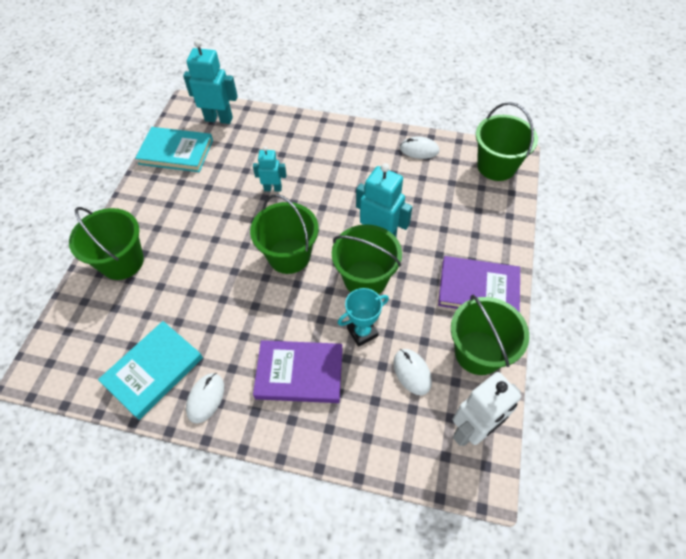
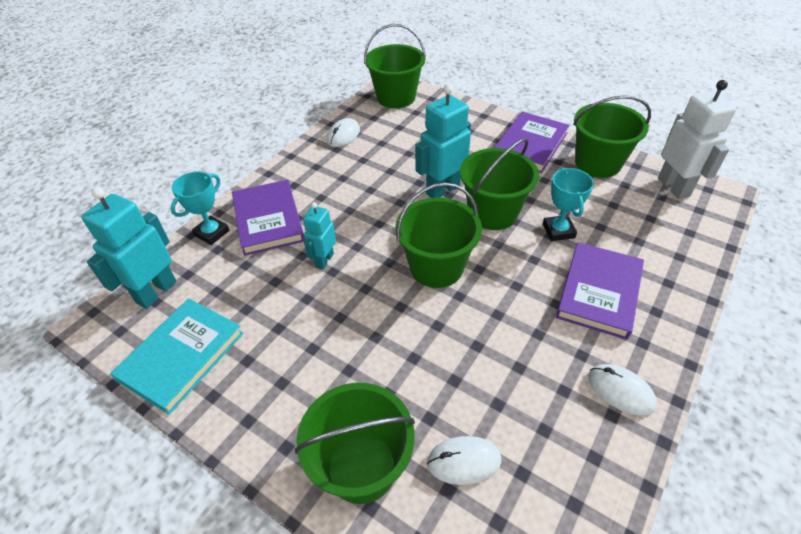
camera: 70 degrees left, 10 degrees down
(153, 370) = (570, 448): turquoise book -> none
(276, 121) = (212, 233): none -> turquoise trophy
(300, 144) = (268, 220): none -> purple book
(412, 372) = (611, 208): white mouse -> white mouse (464, 461)

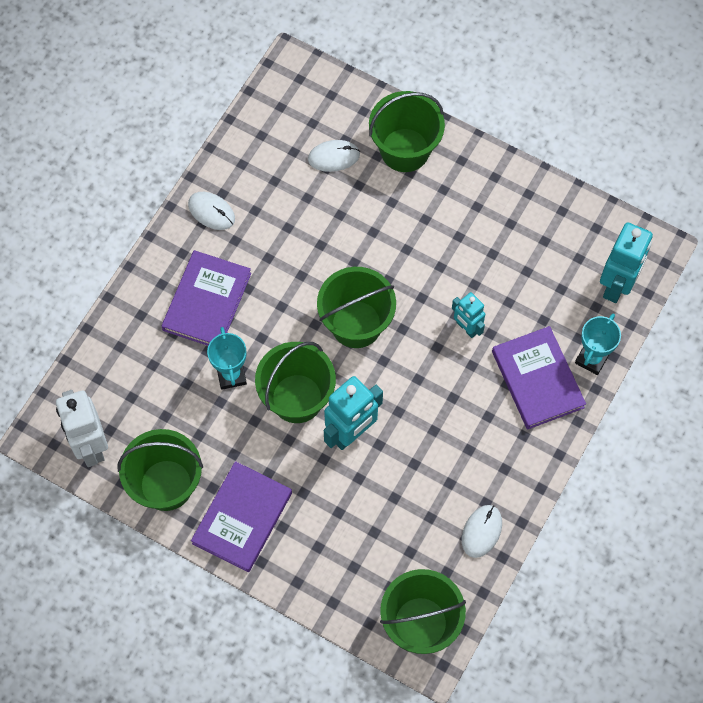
camera: 175 degrees right, 20 degrees up
(182, 356) = (566, 224): turquoise book -> none
(324, 260) = (466, 328): turquoise robot -> turquoise robot turned 120 degrees clockwise

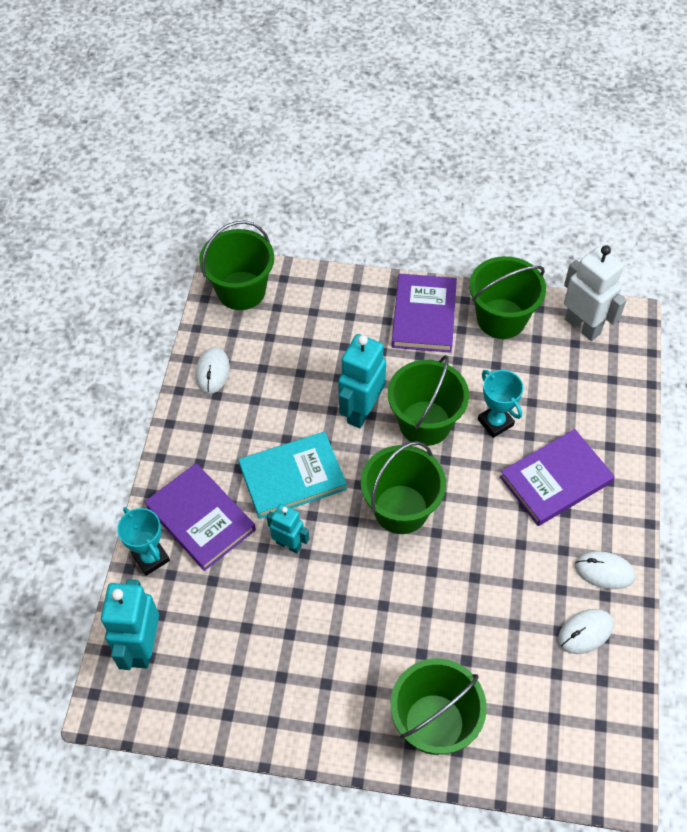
camera: 160 degrees right, 10 degrees down
(207, 302) = (555, 479): purple book -> purple book turned 60 degrees clockwise
(334, 157) = (509, 684): white mouse -> white mouse (585, 632)
(441, 389) = (292, 477): none -> turquoise book
(592, 359) = (151, 558): turquoise trophy -> turquoise trophy turned 45 degrees counterclockwise

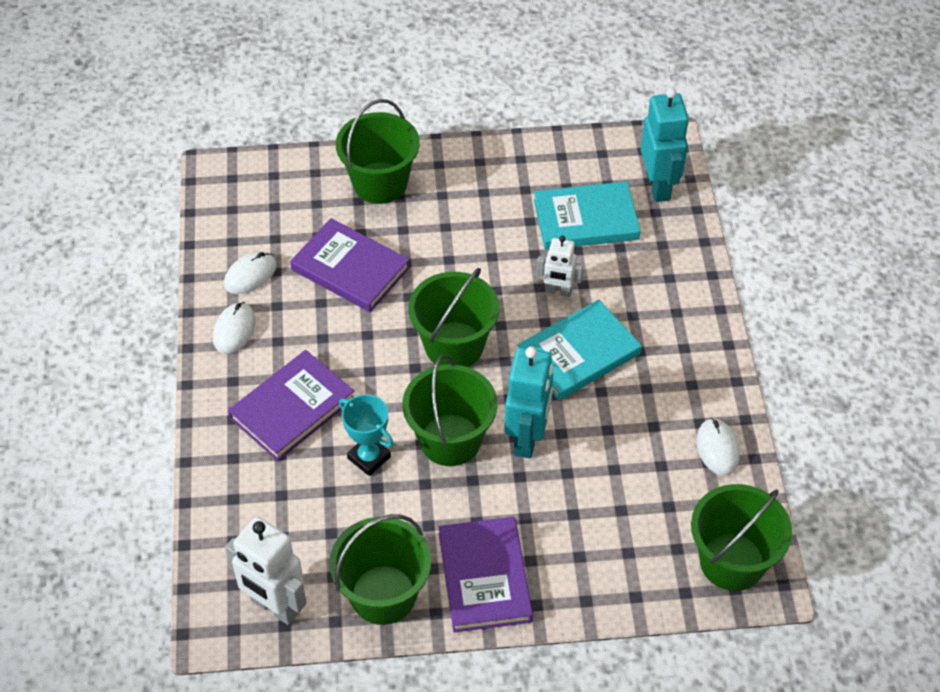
camera: 165 degrees right, 5 degrees down
(151, 558) = (688, 254): turquoise trophy -> none
(201, 518) = (656, 296): purple book -> purple book (350, 268)
(233, 622) = (586, 219): none -> turquoise book
(289, 544) = (558, 291): turquoise robot -> white robot
(604, 571) = (234, 330): white mouse -> white mouse turned 75 degrees counterclockwise

